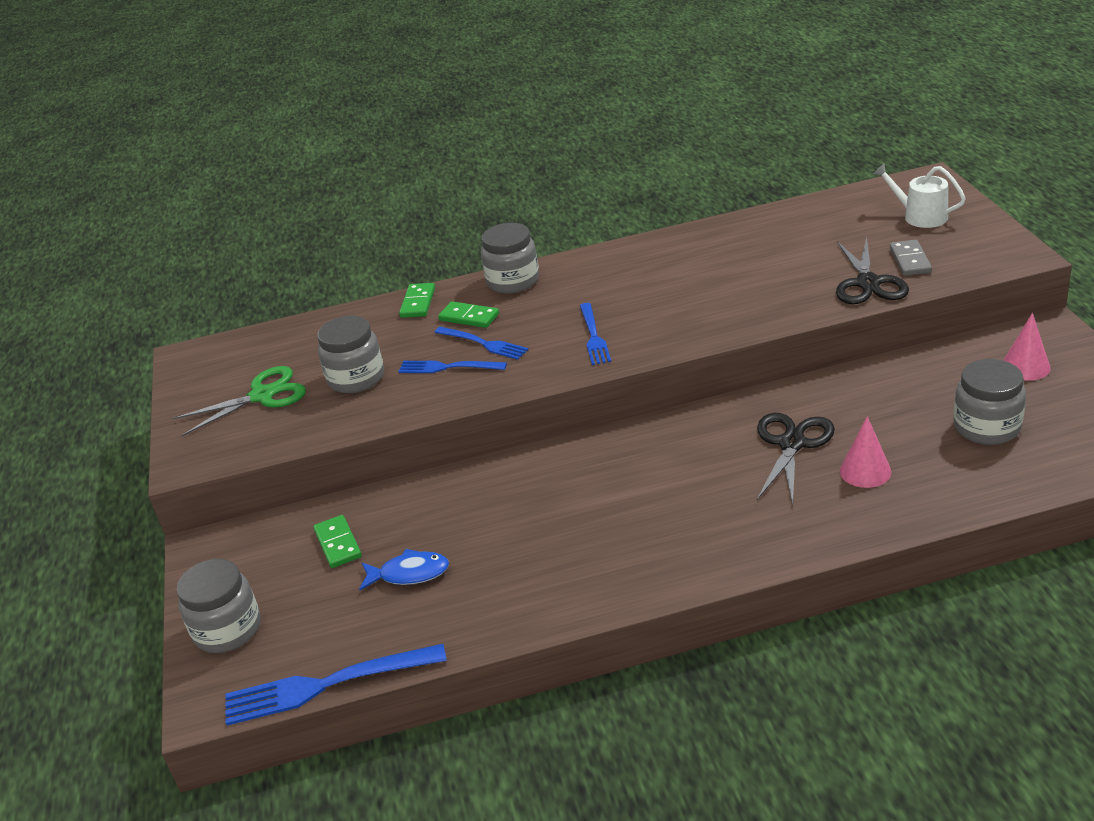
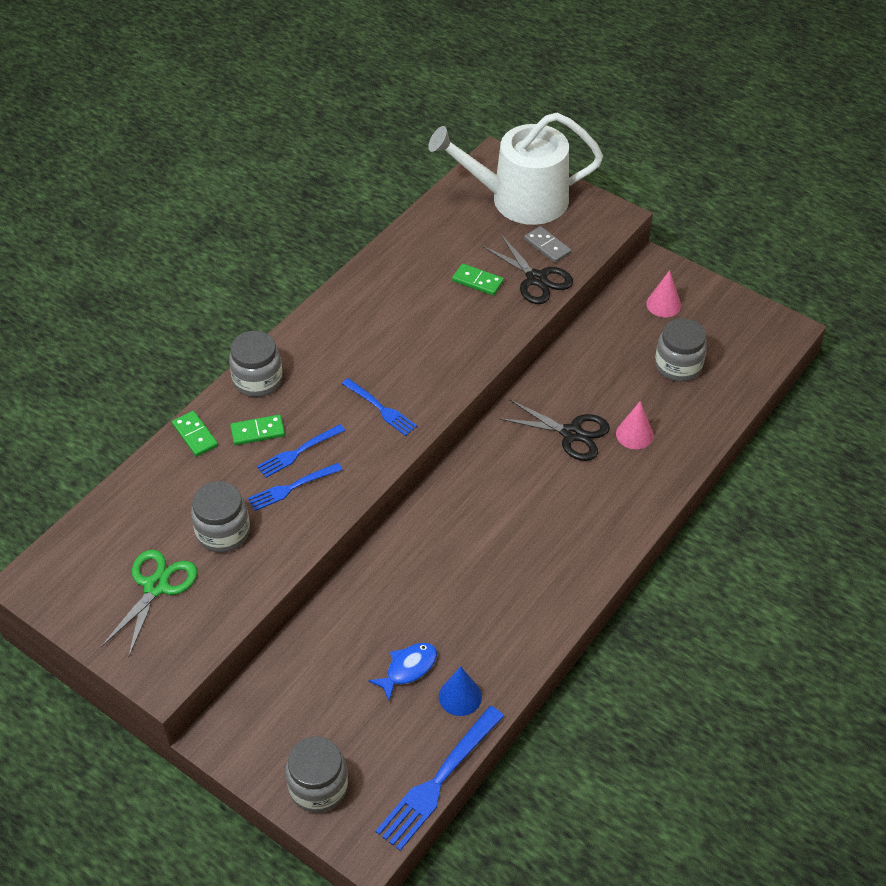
camera: 45 degrees left, 15 degrees up
(338, 544) = (327, 675): green domino -> green domino (477, 281)
(428, 622) = (460, 696): none -> blue cone
(484, 344) = (298, 452): blue fork -> blue fork turned 150 degrees clockwise
(792, 444) = (571, 434): black scissors -> black scissors turned 135 degrees clockwise
(920, 216) = (519, 199): white watering can -> white watering can, size x2.20

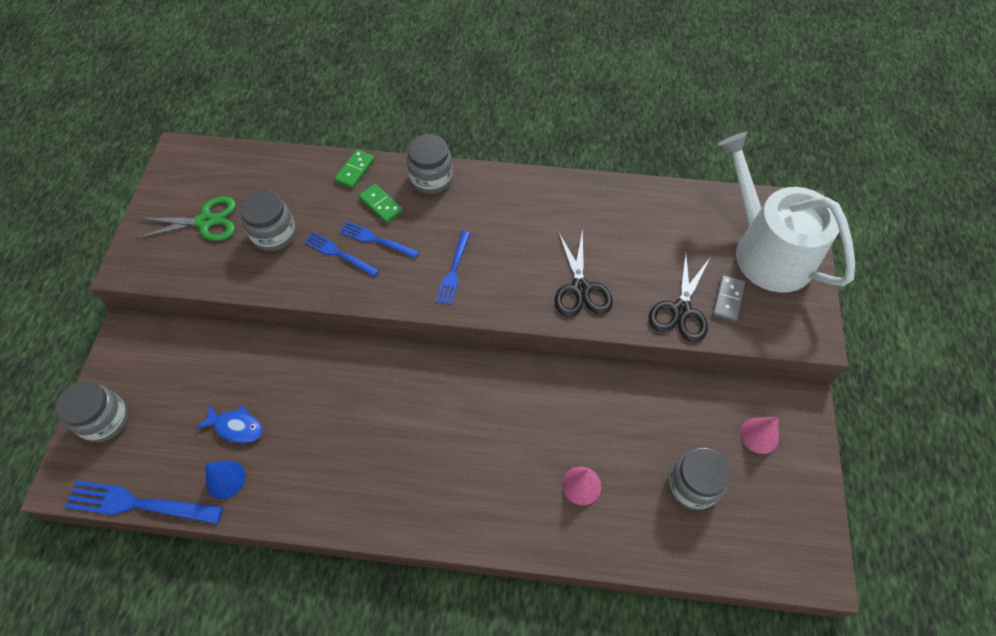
camera: 60 degrees right, 10 degrees up
(477, 281) = (642, 268): green domino -> none
(571, 434) = (547, 430): black scissors -> black scissors (580, 288)

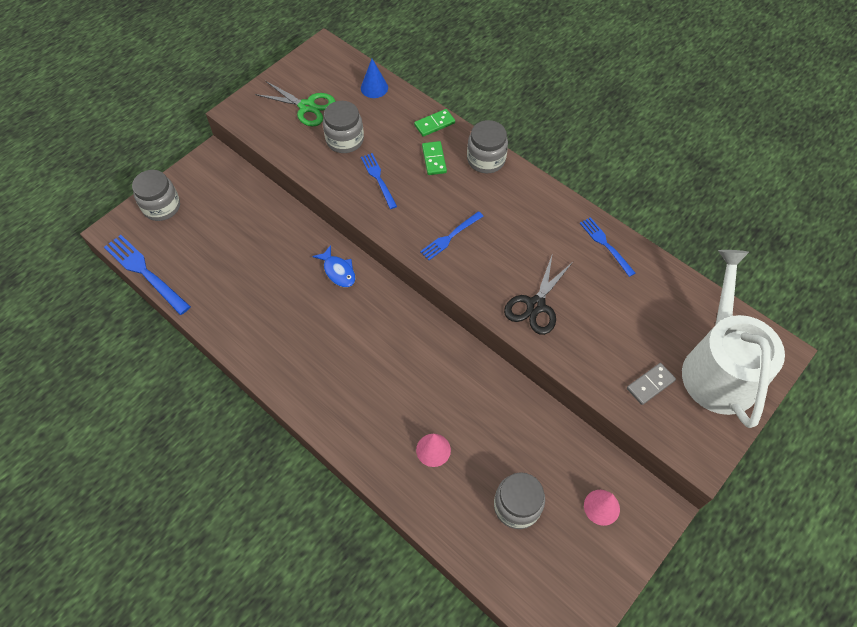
camera: 35 degrees right, 0 degrees up
(225, 479) = (204, 290): blue cone -> blue cone (374, 88)
(236, 427) = (234, 260): blue fish -> blue fish (338, 271)
(376, 240) = (411, 183): blue fork -> blue fork (605, 244)
(681, 310) = (603, 369): black scissors -> none

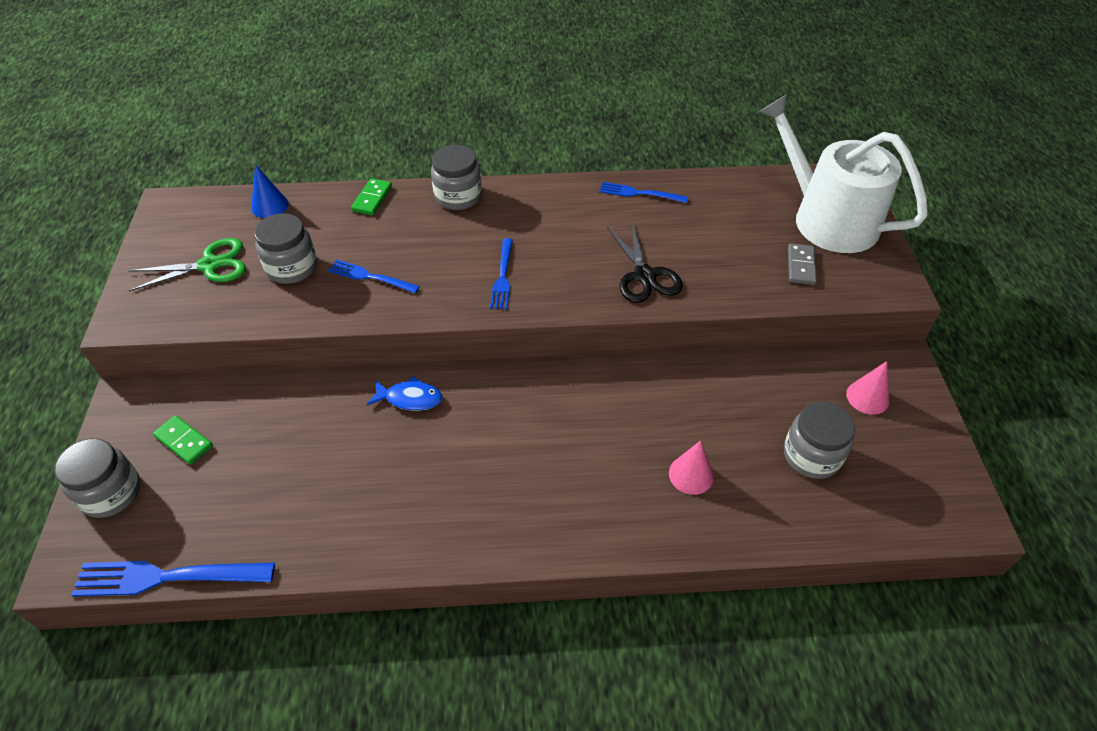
camera: 45 degrees left, 10 degrees down
(434, 159) = (408, 226): green domino -> green domino (184, 441)

